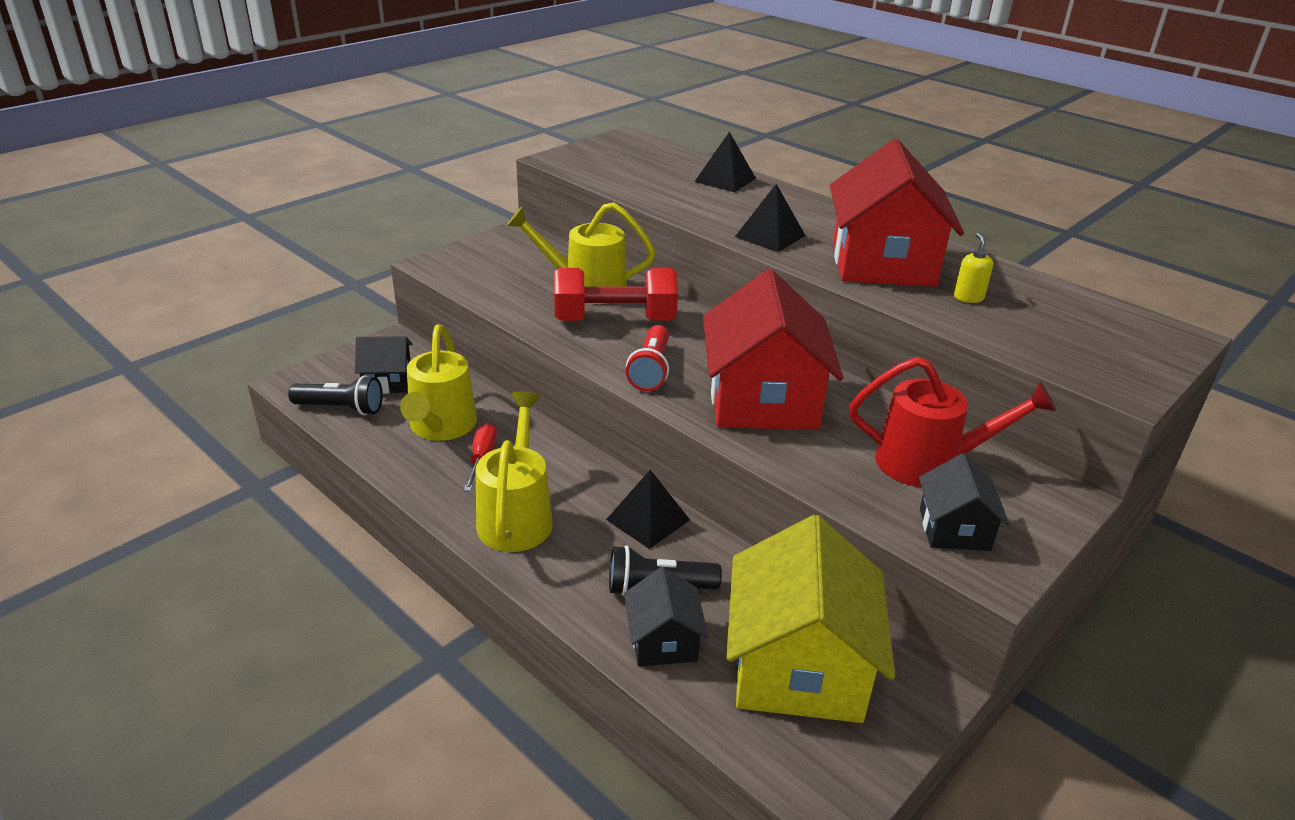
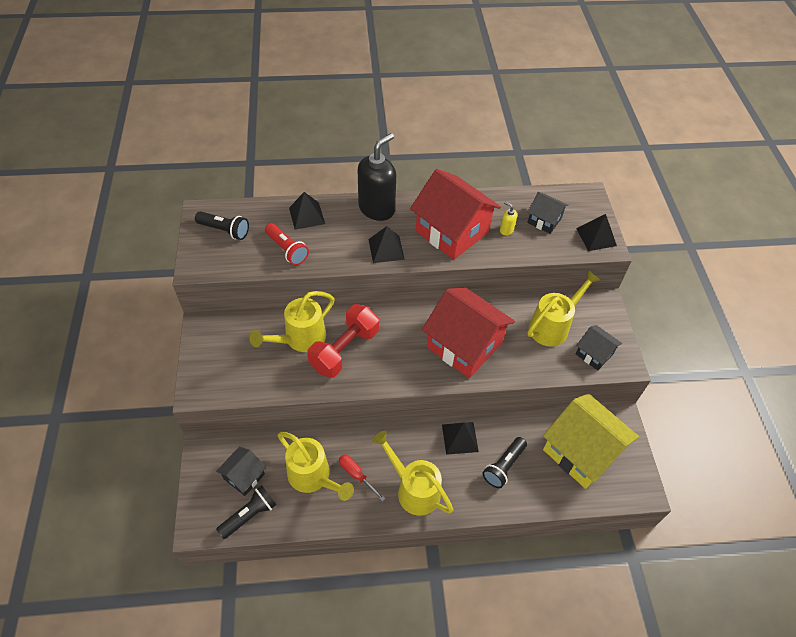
camera: 50 degrees left, 20 degrees up
(625, 153) = (225, 230): none -> black flashlight
(651, 370) = (402, 368): red flashlight -> red flashlight (287, 250)
(663, 641) = (534, 487): black house -> black house (544, 220)
(816, 209) = (377, 208): none -> black soap dispenser
(930, 463) = (553, 326): red watering can -> yellow watering can
(1121, 372) = (596, 237): none -> black pyramid

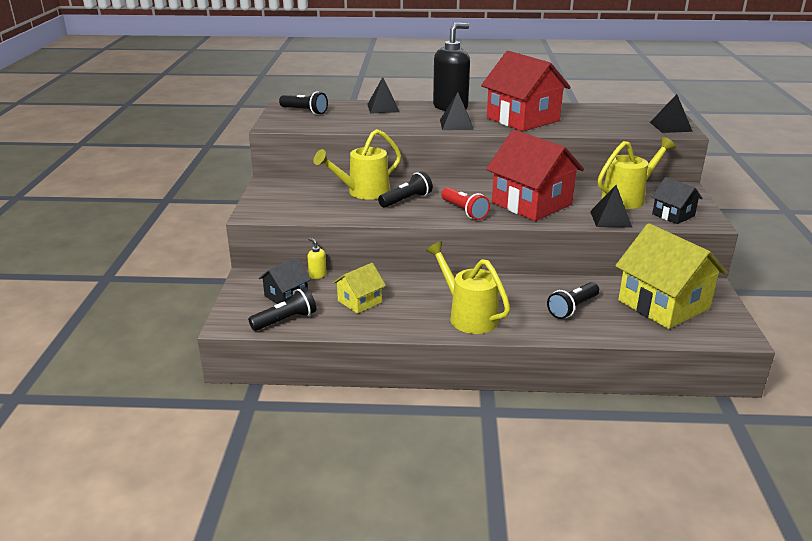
camera: 10 degrees right, 25 degrees down
(287, 250) = (360, 121): red flashlight -> red flashlight (464, 211)
(313, 477) = (359, 301): yellow watering can -> yellow house
(344, 350) = (406, 200): red dumbbell -> black flashlight
(356, 475) = (406, 303): red screwdriver -> none
(460, 438) = (524, 287): black pyramid -> black pyramid (610, 219)
(506, 230) = (577, 120): yellow soap dispenser -> yellow soap dispenser (317, 275)
(544, 220) = (617, 118): black house -> none

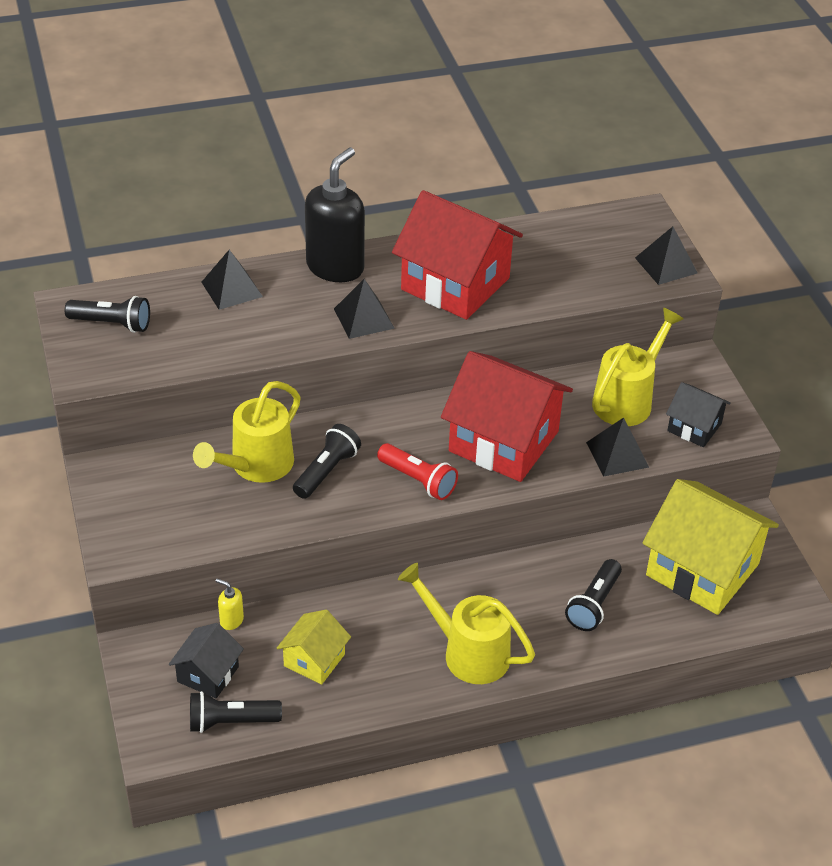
camera: 20 degrees left, 15 degrees up
(286, 320) = (231, 721): black flashlight -> black flashlight turned 135 degrees counterclockwise

